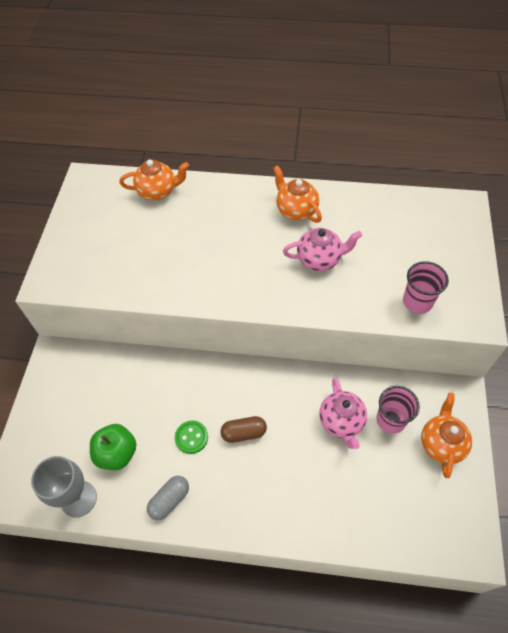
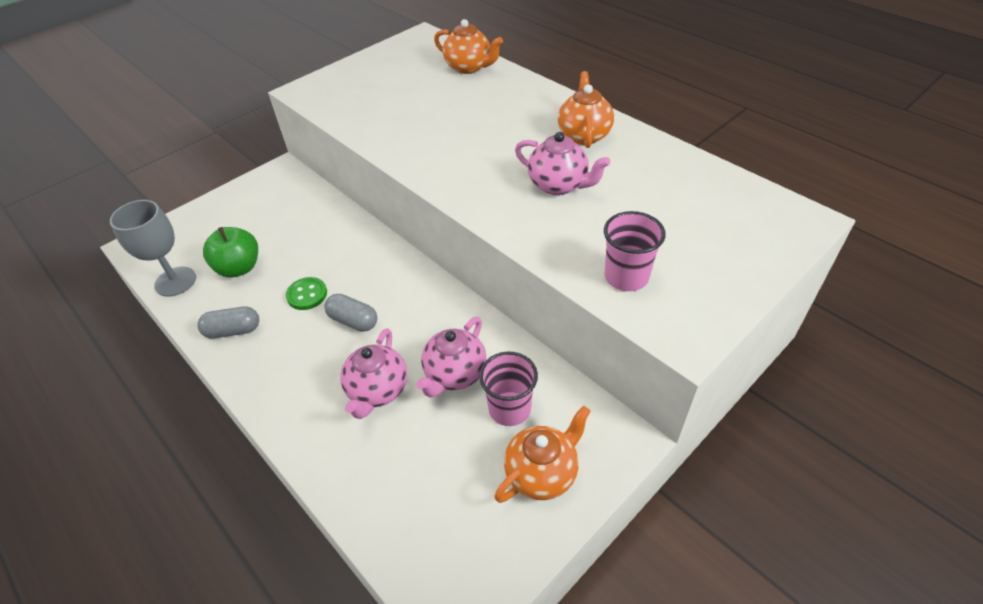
camera: 40 degrees right, 10 degrees down
(244, 433) = (353, 321): brown capsule -> grey capsule
(309, 466) = (377, 390): none -> pink teapot

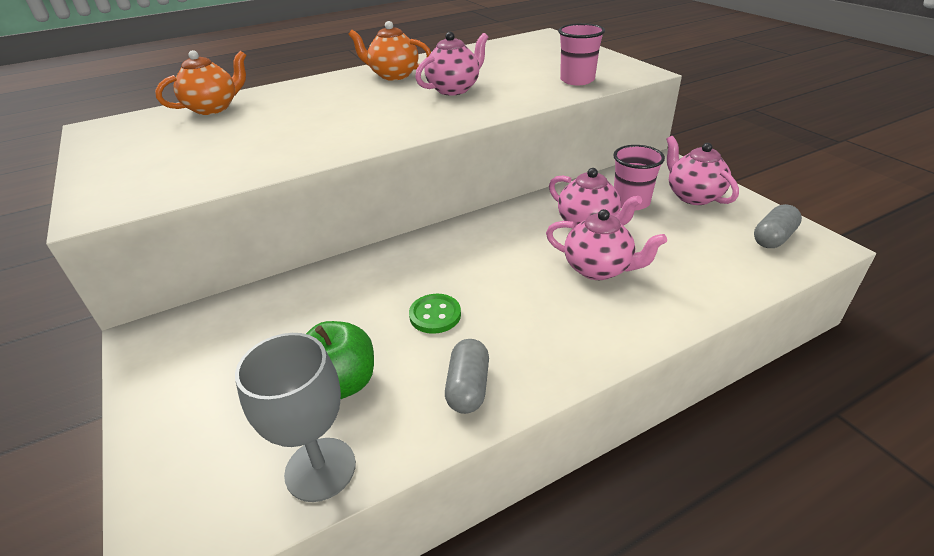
camera: 75 degrees left, 10 degrees down
(353, 321) = (496, 280): grey capsule -> grey capsule (773, 238)
(542, 473) = (693, 196): orange teapot -> pink teapot

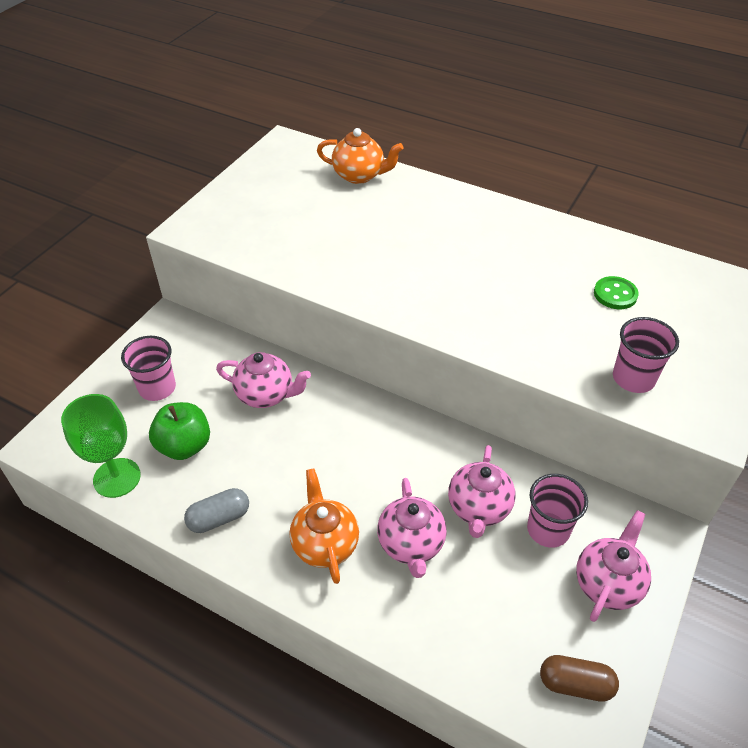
camera: 55 degrees right, 10 degrees up
(229, 380) = (157, 388): none -> pink cup
(320, 469) = (117, 478): grey goblet -> green goblet
(393, 75) = (518, 236): orange teapot -> orange teapot (325, 544)
(435, 315) = (279, 460): green button -> green button (615, 294)
(454, 89) = (523, 295): pink teapot -> pink teapot (266, 395)
(773, 238) = (575, 684): grey capsule -> brown capsule

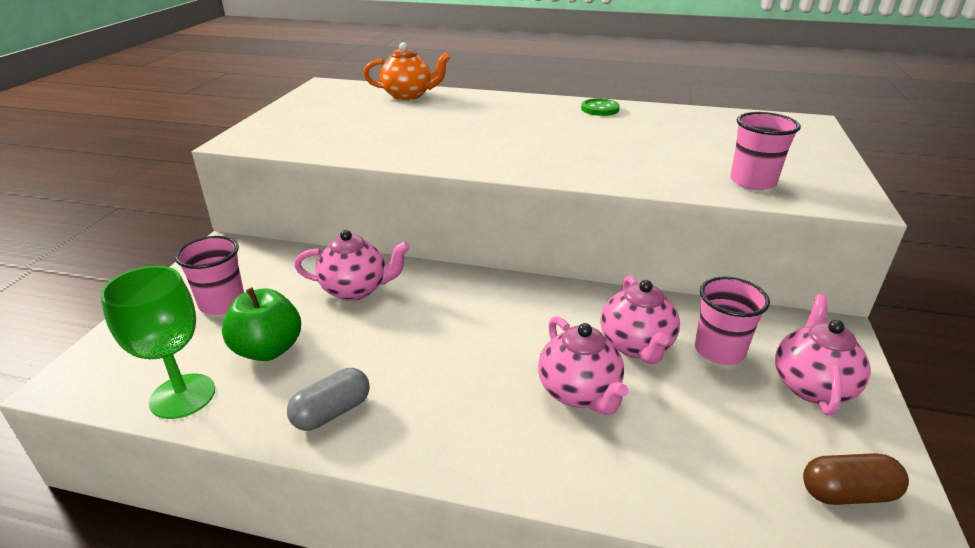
camera: 15 degrees left, 15 degrees down
(325, 544) = (476, 412): orange teapot -> none
(615, 294) = (692, 136): green button -> green button (600, 109)

